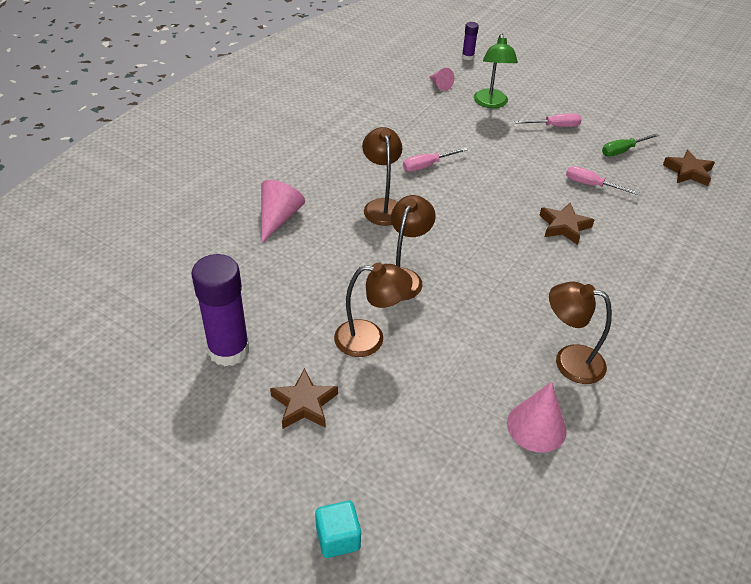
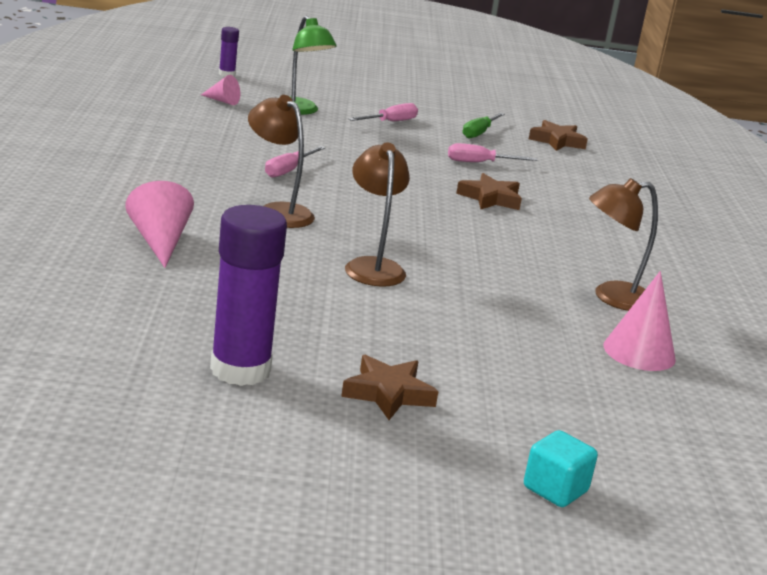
camera: 35 degrees left, 20 degrees down
(370, 339) = (396, 324): brown lamp -> none

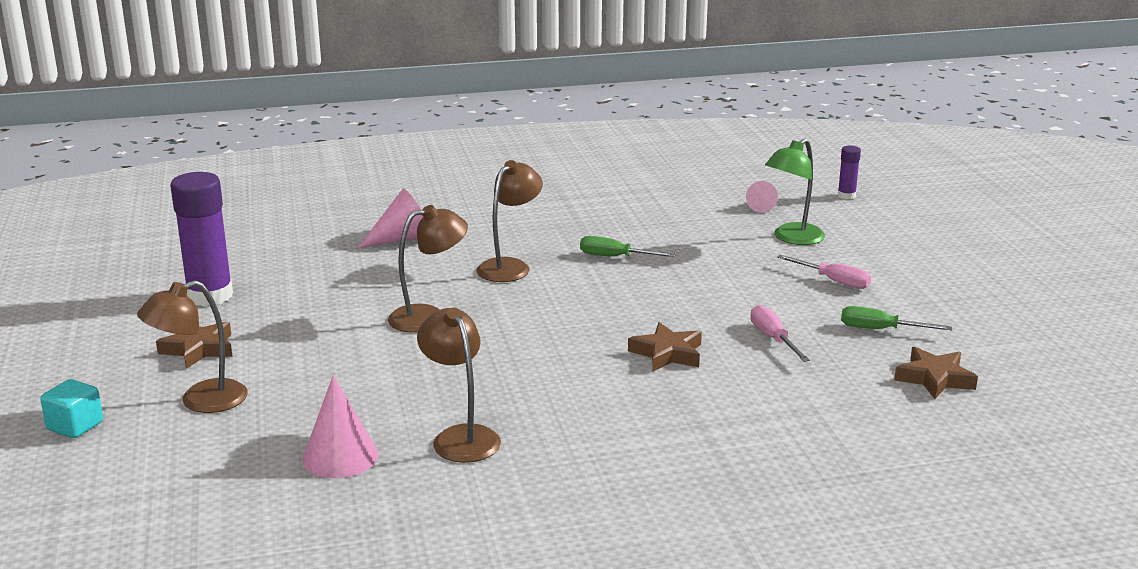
camera: 80 degrees right, 0 degrees up
(289, 170) = (615, 257): pink screwdriver -> green screwdriver
(516, 406) = (201, 401): none -> brown lamp

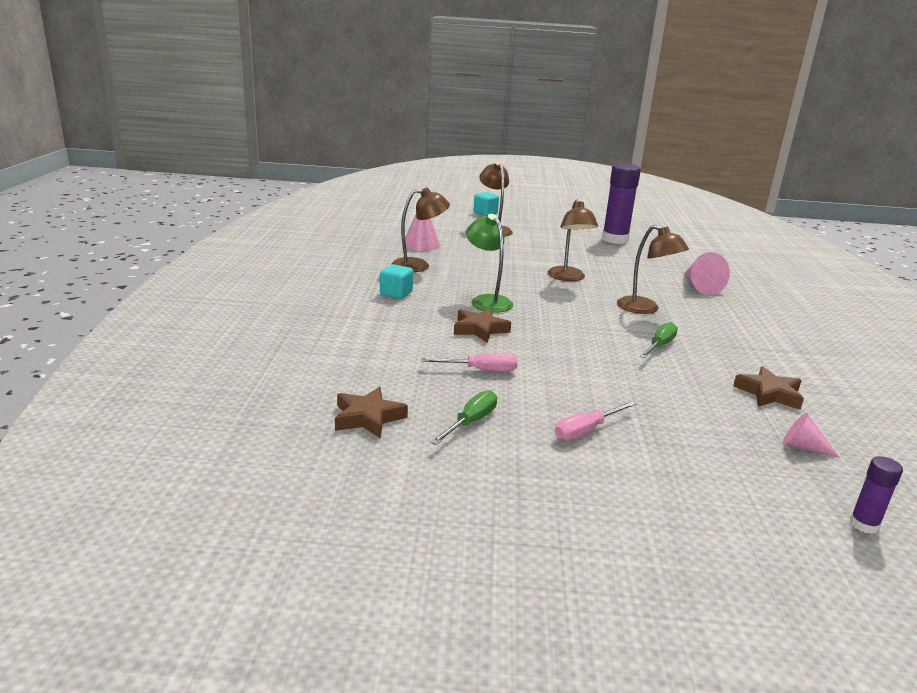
camera: 105 degrees right, 0 degrees up
(199, 349) = (549, 233): brown star -> brown star (769, 393)
(600, 431) = (396, 293): none -> turquoise cube
(792, 238) = (703, 439): green lamp -> green lamp (487, 301)

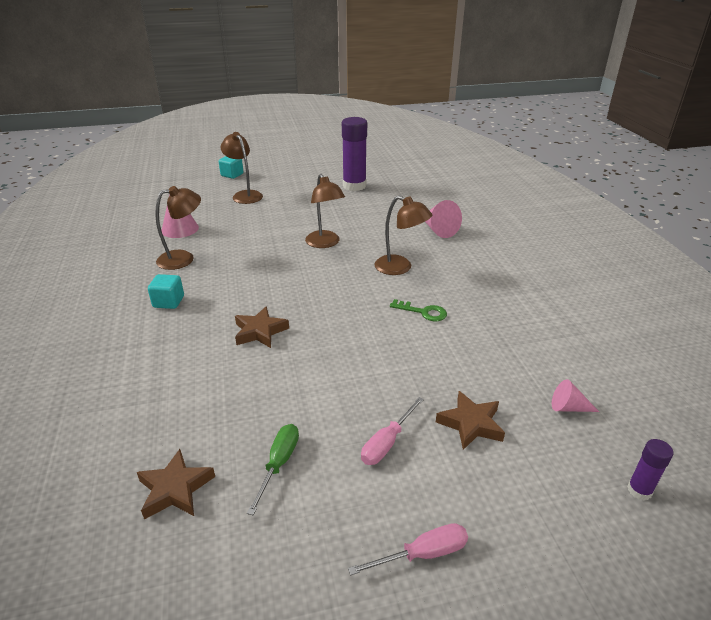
camera: 15 degrees left, 10 degrees up
(480, 370) = (273, 388): pink screwdriver -> pink screwdriver (422, 554)
(487, 301) = (258, 291): green lamp -> none
(659, 346) = (423, 312): green screwdriver -> green key
(769, 393) = (525, 348): brown star -> brown star (471, 424)

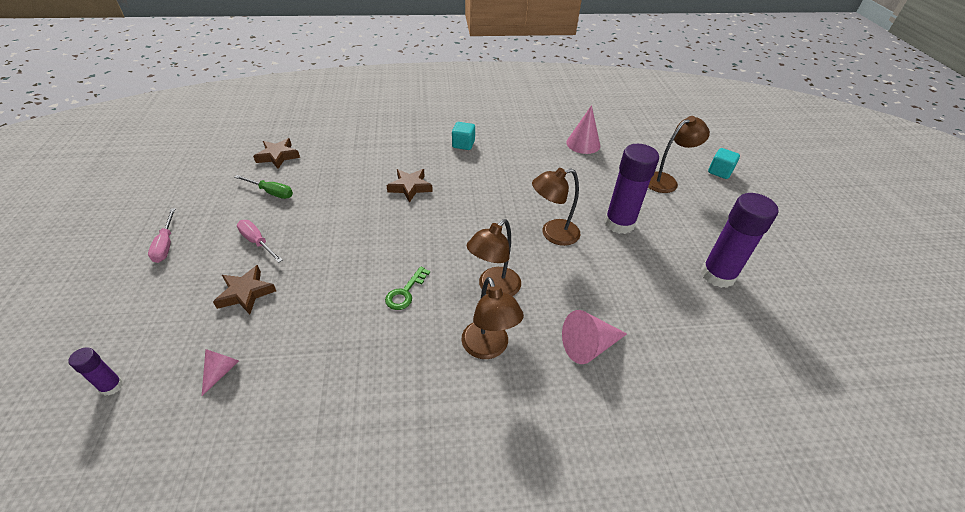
camera: 95 degrees right, 10 degrees up
(183, 258) = (529, 148): brown lamp -> brown lamp (488, 348)
(305, 215) = (619, 223): none -> purple glue stick

